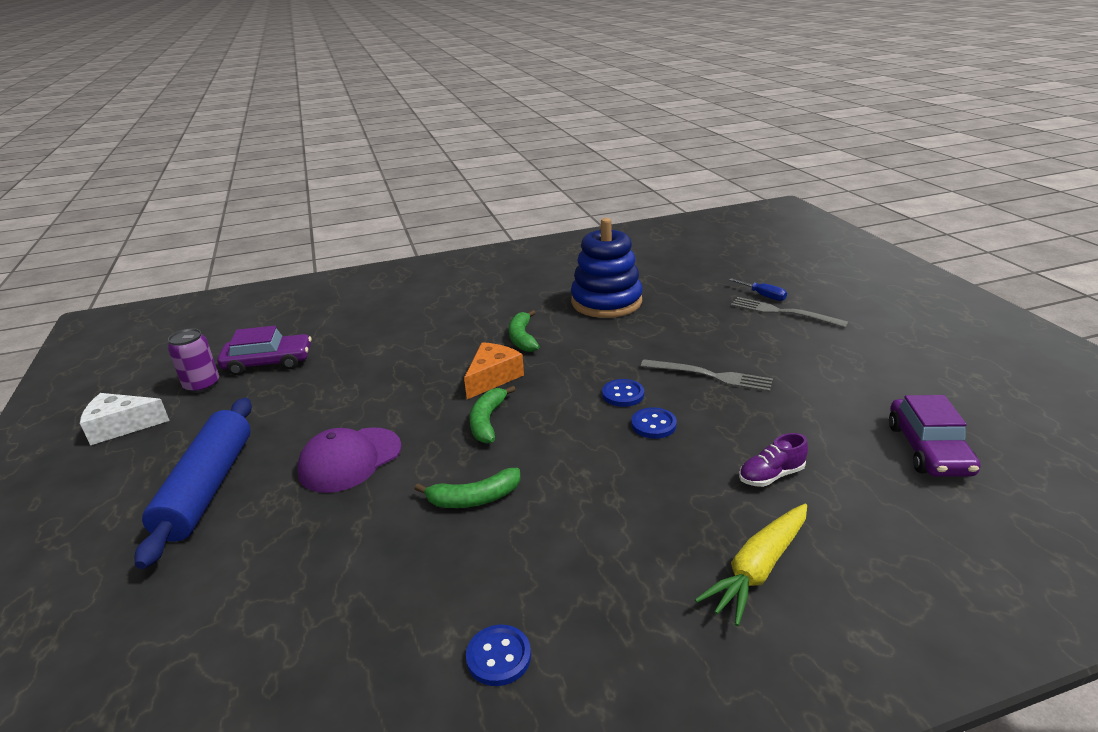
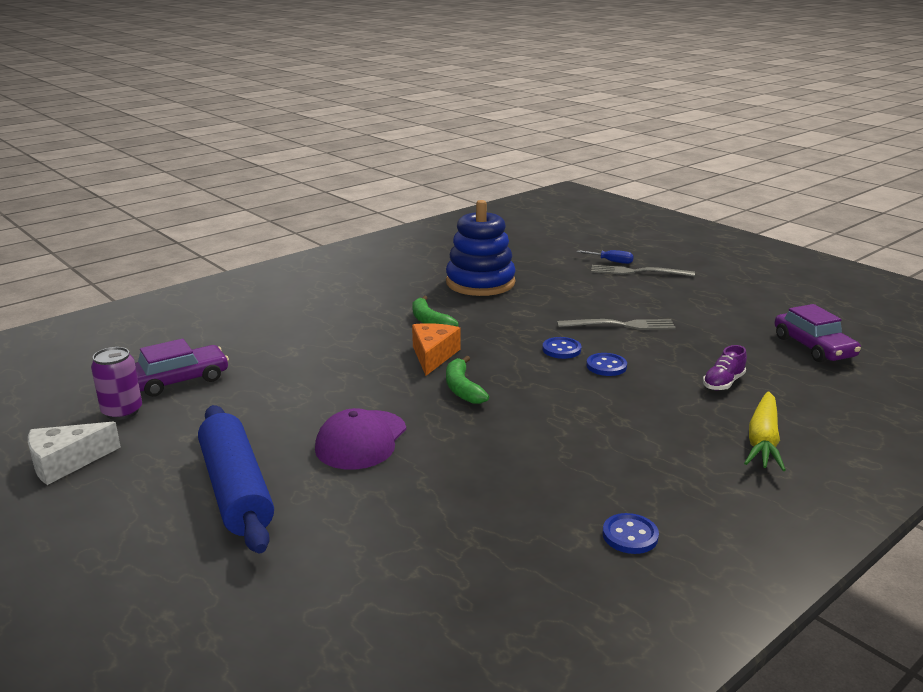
camera: 25 degrees left, 5 degrees down
(474, 498) = (507, 444): green banana -> none

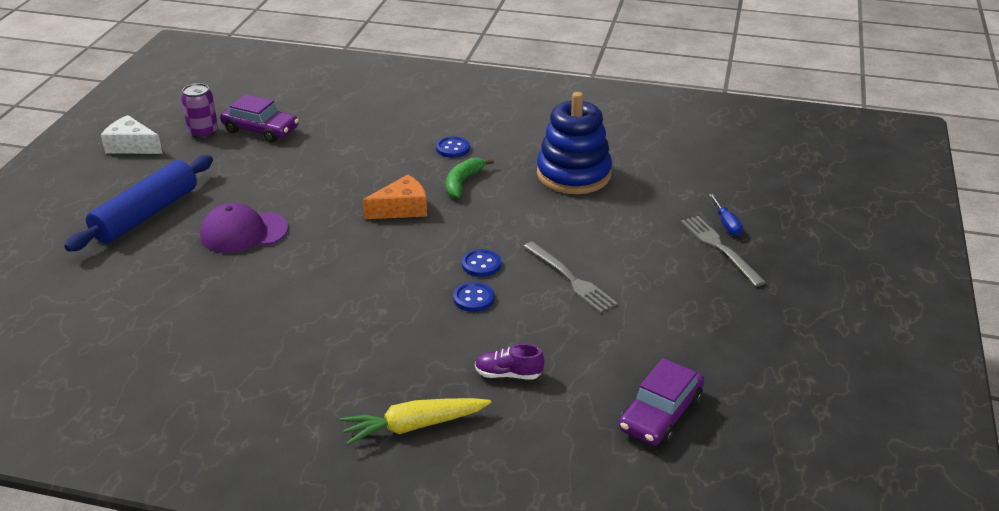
camera: 55 degrees right, 10 degrees up
(462, 388) = (359, 243): green banana -> none
(630, 535) = (207, 394): blue button -> blue button (453, 148)

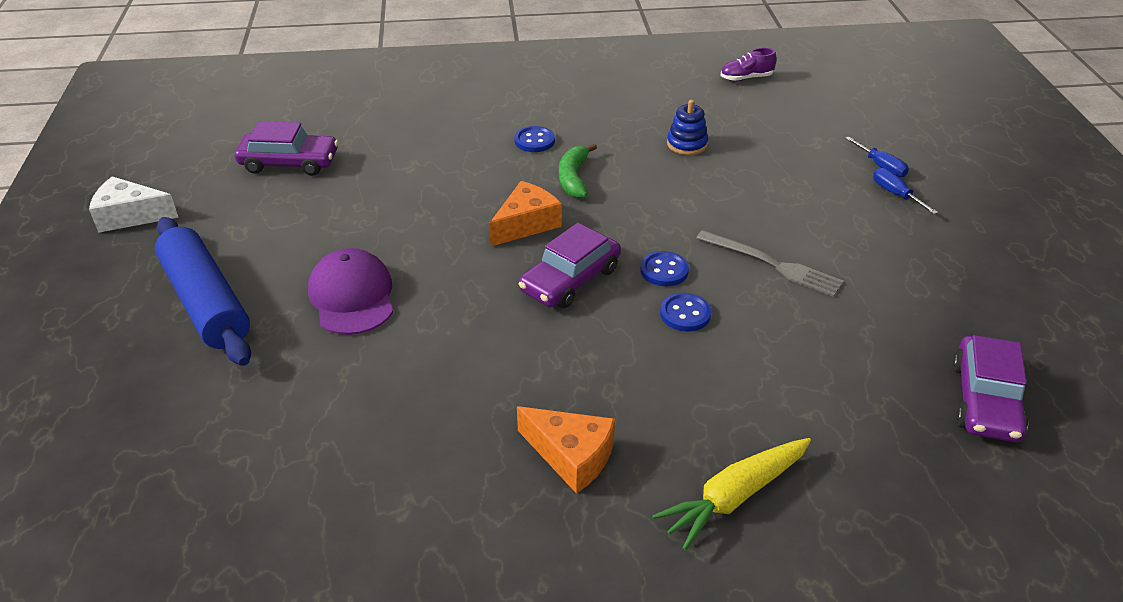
camera: 20 degrees left, 5 degrees up
(146, 215) = (206, 302): blue rolling pin -> blue rolling pin turned 45 degrees counterclockwise
(203, 132) = (216, 180): purple can -> none
(244, 232) = (352, 296): purple cap -> purple cap turned 105 degrees clockwise
(320, 371) = (571, 456): none -> orange cheese
(405, 255) = (570, 279): none -> purple car
(508, 374) = (791, 398): purple shoe -> purple shoe (746, 78)
(573, 174) = (687, 144): blue stacking toy -> blue stacking toy, size x0.47
(720, 248) = (895, 194): grey fork -> blue screwdriver

